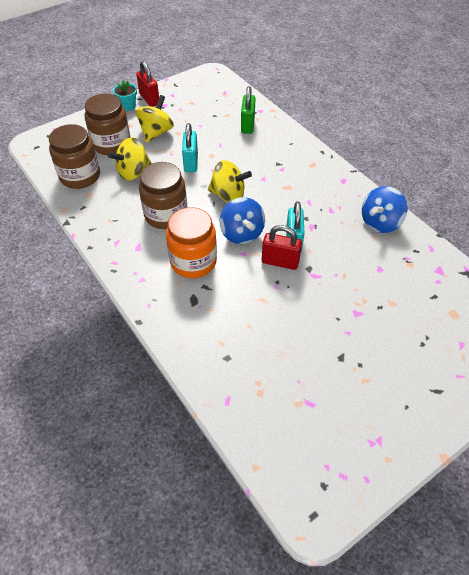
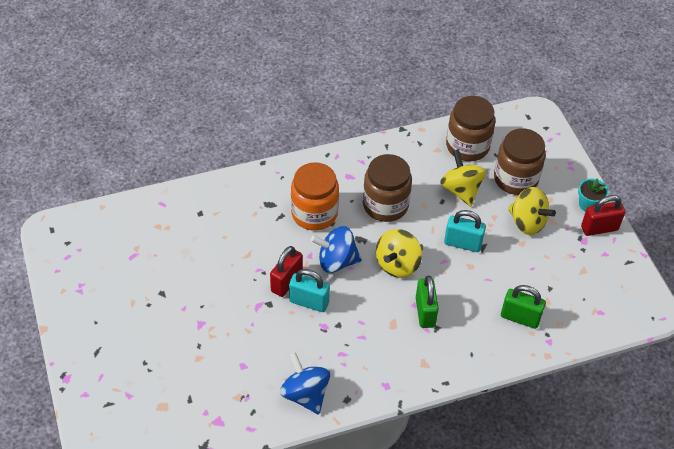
camera: 105 degrees right, 0 degrees up
(267, 171) = (425, 312): none -> green padlock

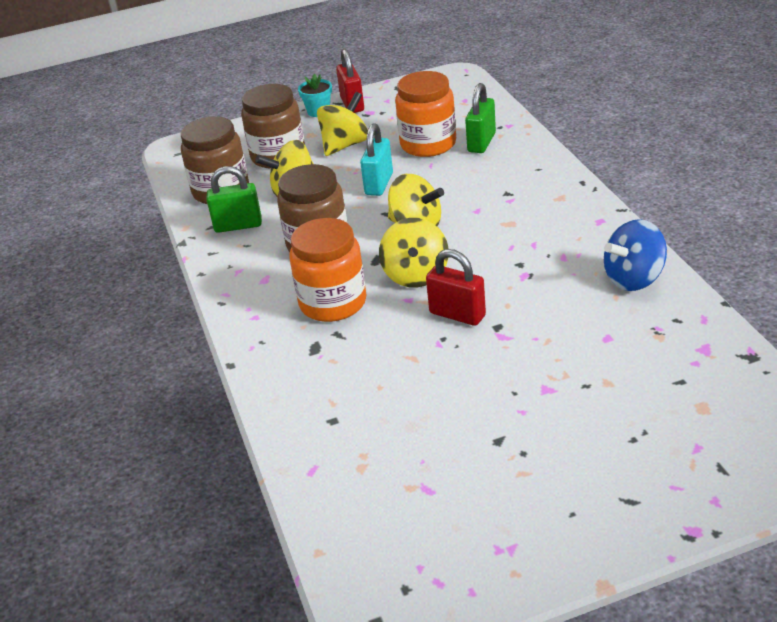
camera: 85 degrees left, 15 degrees down
(309, 302) = (488, 291): turquoise padlock -> none
(336, 261) = (416, 275): blue spinning top -> yellow spinning top
(425, 312) = (486, 202): green padlock -> green padlock (238, 225)
(522, 279) = (428, 144): none -> orange jar

